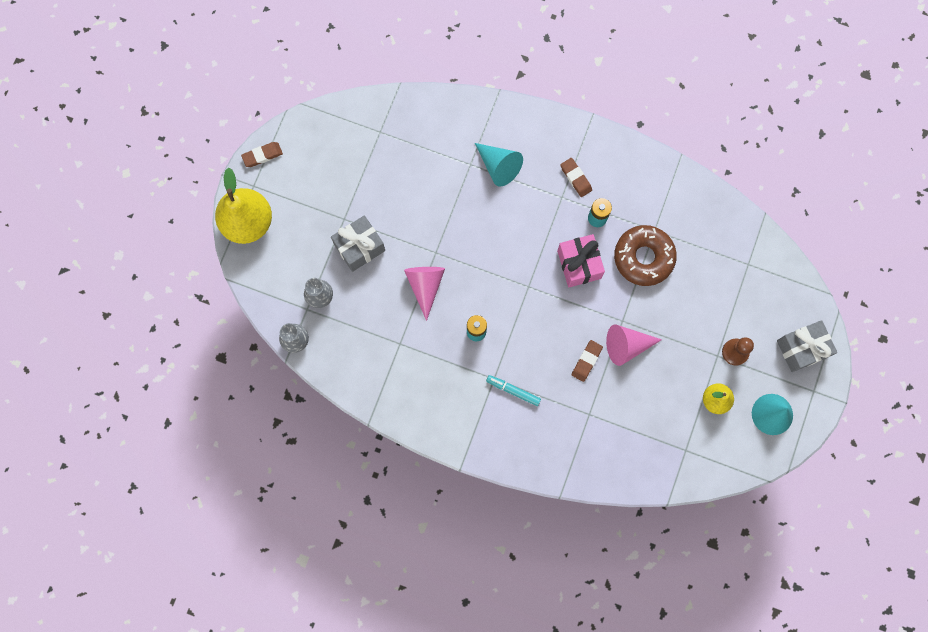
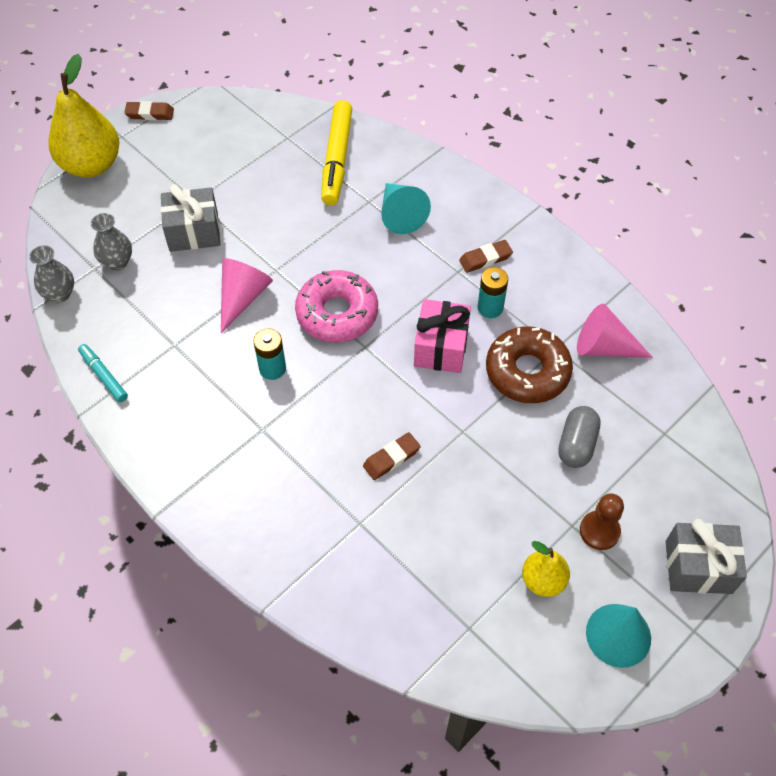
camera: 25 degrees right, 20 degrees down
(427, 136) = (337, 159): none -> yellow marker
(496, 269) = (337, 313): none -> pink donut
(513, 391) = (278, 453): turquoise marker -> turquoise marker (104, 376)
(576, 178) = (485, 258): brown eraser -> brown eraser turned 75 degrees clockwise
(627, 346) = (454, 462): pink cone -> pink cone (604, 347)
(697, 298) = (576, 444): none -> grey capsule

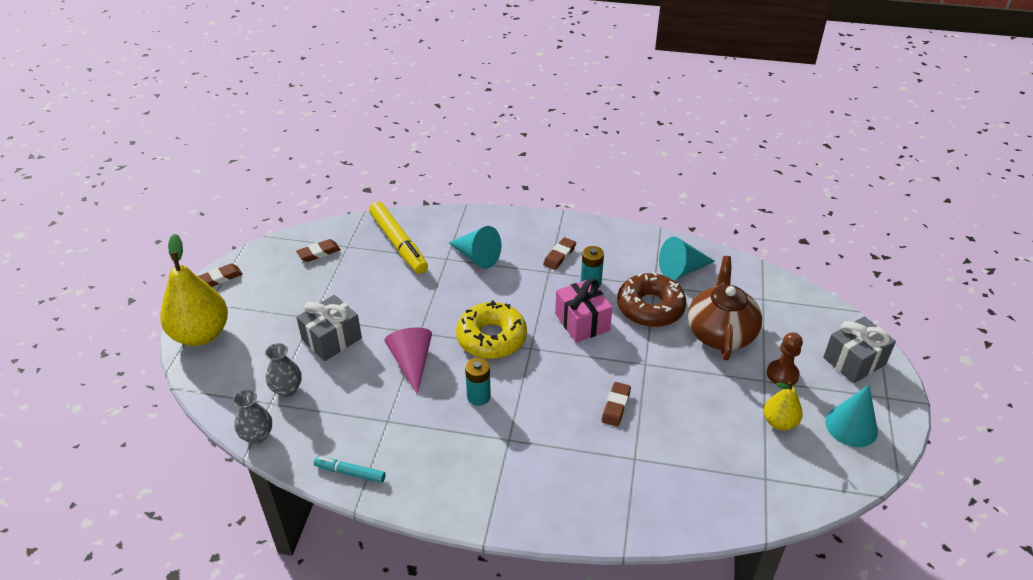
camera: 35 degrees left, 15 degrees down
(255, 131) = (319, 253): none -> brown eraser
(337, 313) = (491, 338): pink donut -> yellow donut
(576, 444) = (720, 333): grey capsule -> brown teapot
(604, 347) = (682, 270): pink cone -> turquoise cone

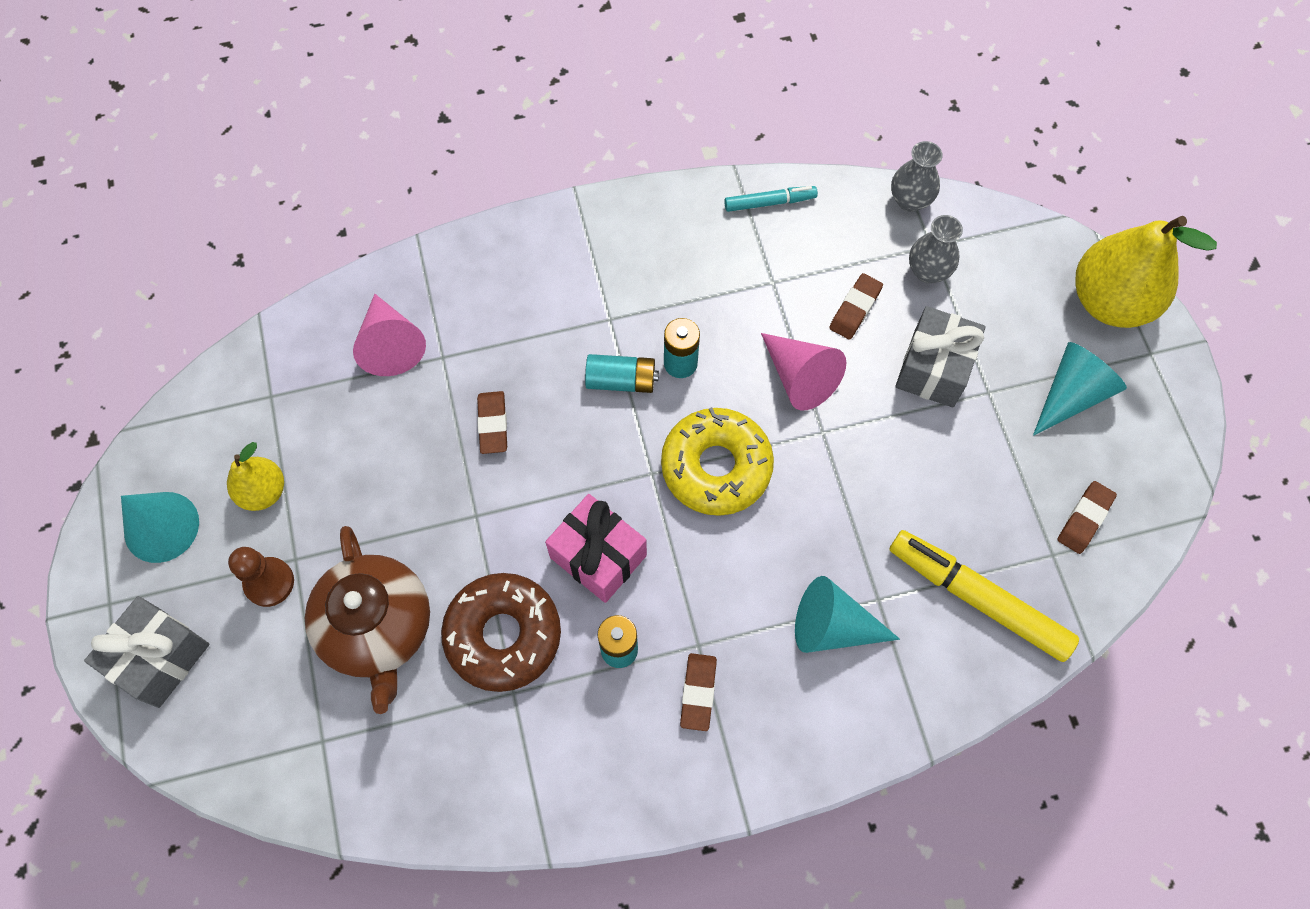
camera: 155 degrees right, 25 degrees up
(220, 278) = (1180, 402): brown eraser -> brown eraser (855, 309)
(521, 401) = (621, 380): none -> turquoise battery
(669, 480) = (390, 344): none -> pink cone
(682, 270) = (476, 753): turquoise cone -> turquoise cone (1071, 394)

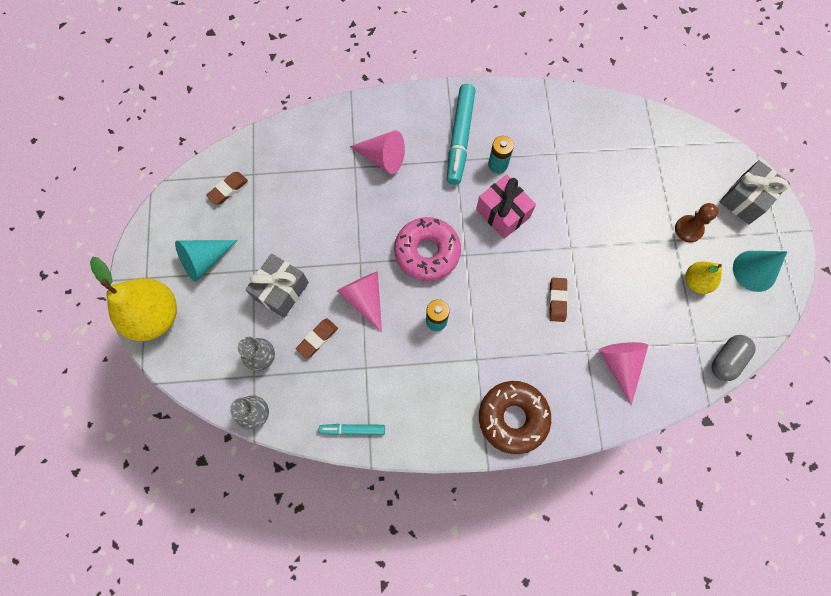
camera: 170 degrees left, 5 degrees up
(225, 378) = (726, 360): none -> grey capsule
(378, 628) = (627, 196): brown teapot -> none
(503, 635) = (559, 181): brown donut -> brown donut (513, 418)
(621, 380) = (475, 315): turquoise battery -> none
(698, 692) = (460, 138): brown eraser -> turquoise marker
(716, 467) = (427, 252): yellow donut -> pink donut
(833, 626) = (382, 157): turquoise cone -> pink cone
(978, 598) = (301, 159): yellow marker -> none

